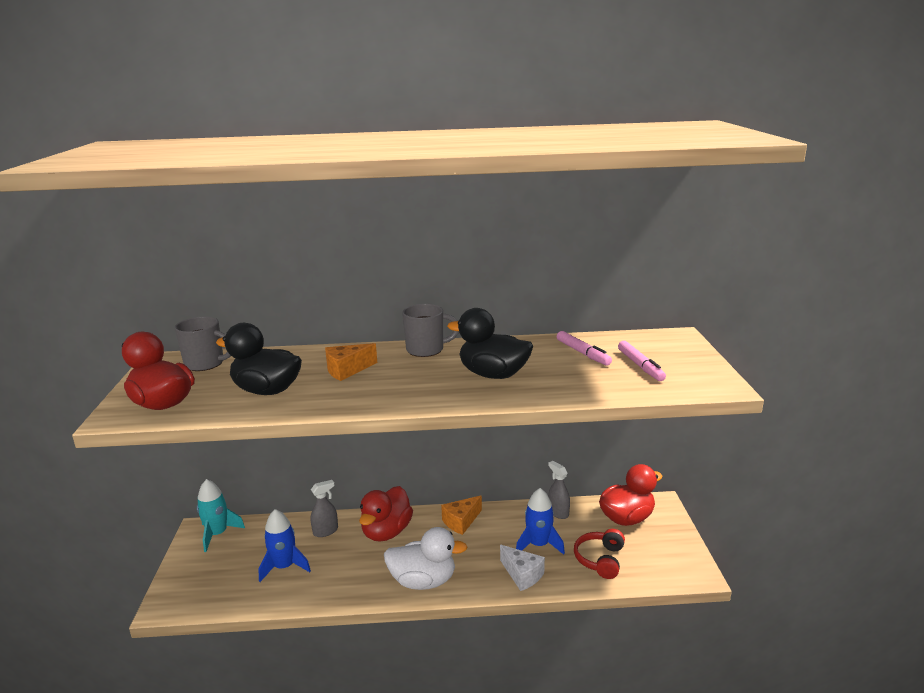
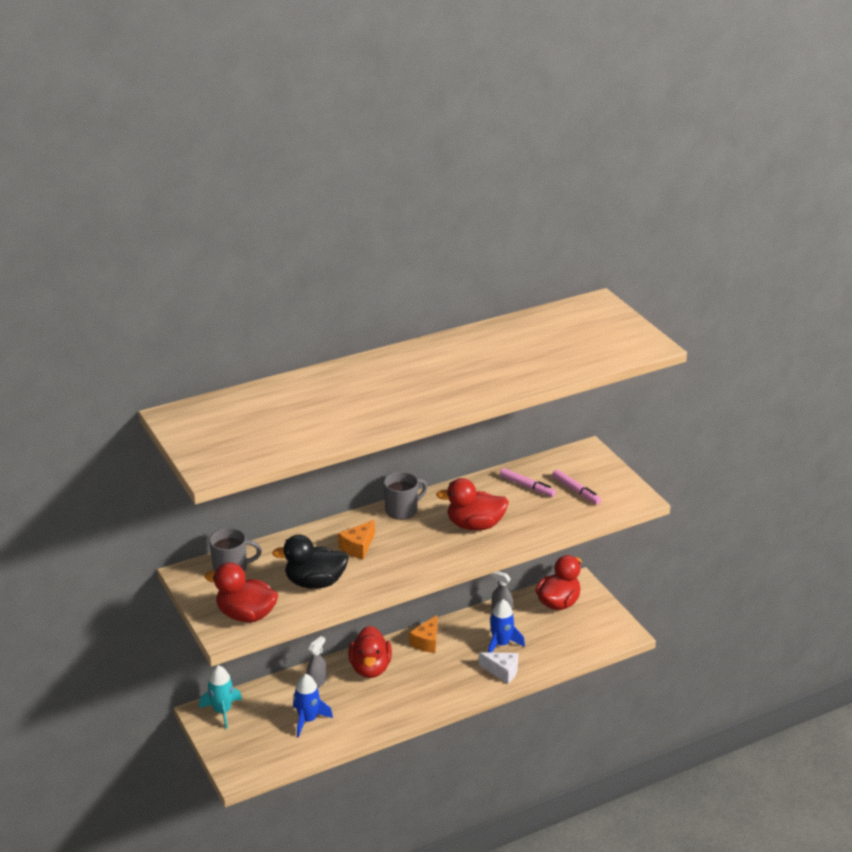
camera: 25 degrees left, 10 degrees up
(423, 581) = (429, 698): white duck -> none
(493, 375) = (475, 525): black duck -> red duck
(600, 559) = (554, 643): red headphones -> none

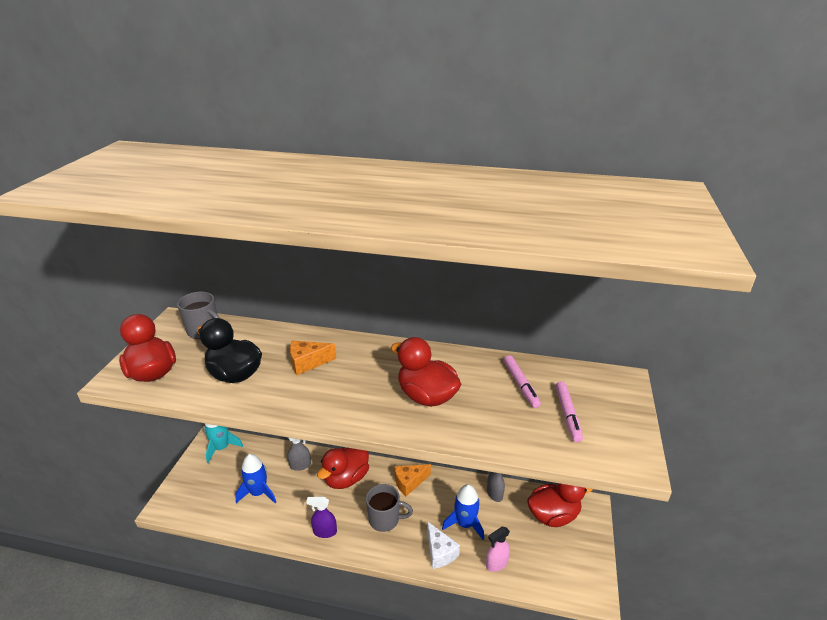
camera: 40 degrees right, 0 degrees up
(400, 710) = (325, 532): none -> purple spray bottle
(402, 510) = (384, 350): grey mug -> grey mug (385, 519)
(548, 654) = (496, 563): none -> pink spray bottle

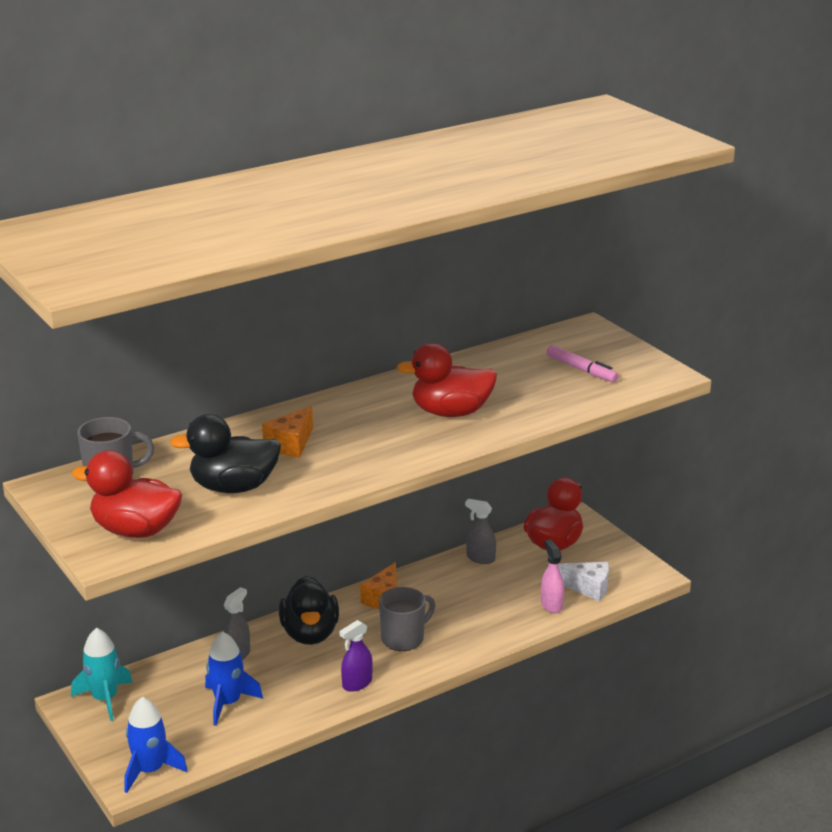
camera: 45 degrees left, 5 degrees down
(346, 478) = (310, 634): red duck -> black duck
(440, 552) = (491, 628): white cheese -> white cheese (588, 588)
(465, 524) = (485, 596): blue rocket -> blue rocket (150, 770)
(496, 563) = (551, 605): pink spray bottle -> pink spray bottle turned 150 degrees clockwise
(520, 385) = (514, 368): pink marker -> none

